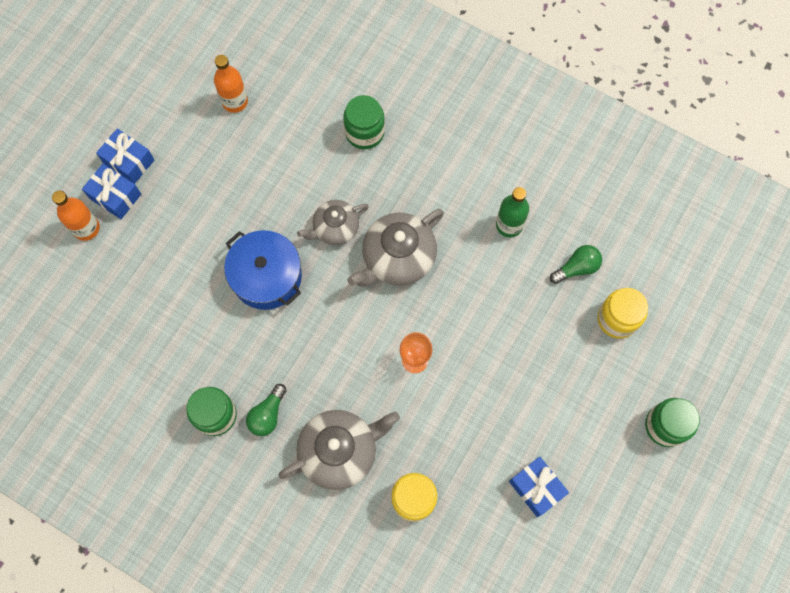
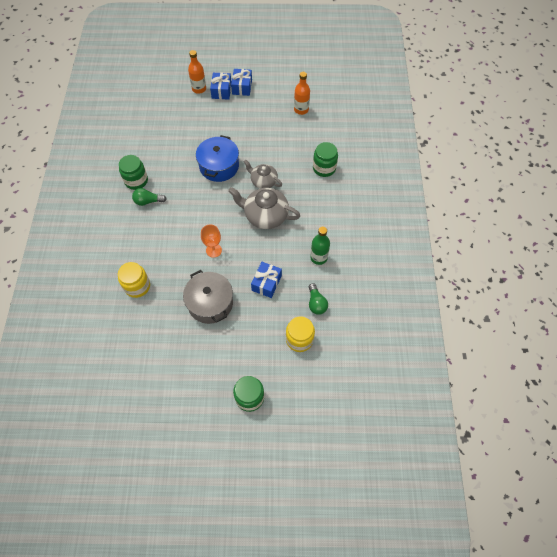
camera: 60 degrees right, 10 degrees down
(340, 451) = (145, 241): grey teapot -> none
(499, 407) = (210, 303): none -> grey pot
(536, 488) = (174, 344): blue gift -> blue gift (266, 283)
(576, 268) = (316, 303): green light bulb -> green light bulb turned 45 degrees clockwise

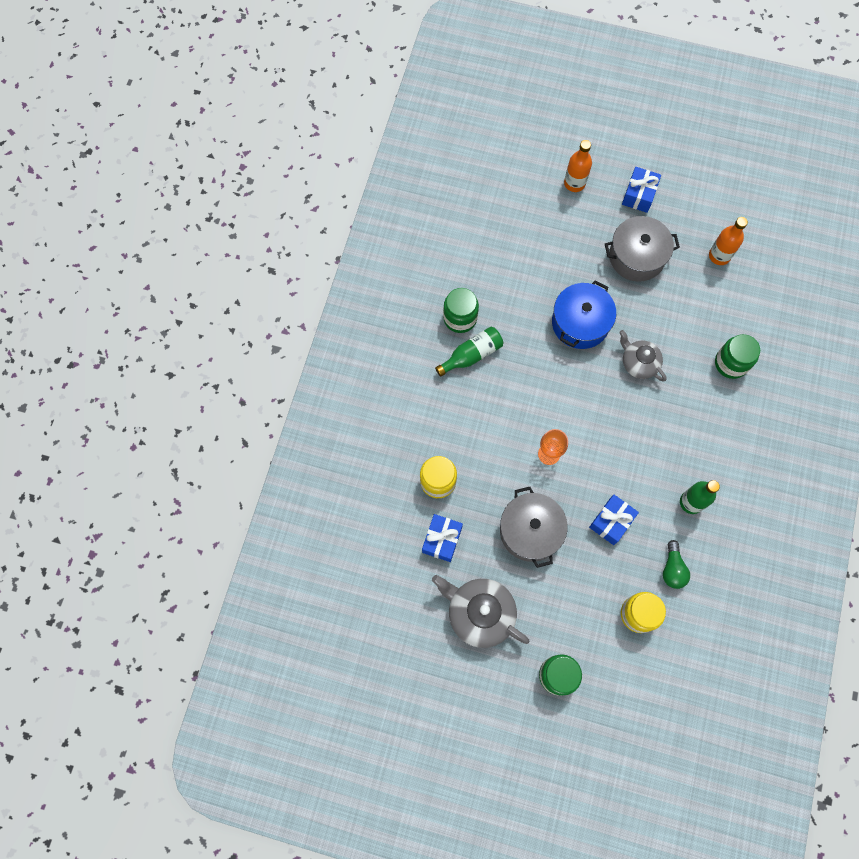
camera: 15 degrees right, 10 degrees up
(148, 201) = (471, 355): green light bulb -> green bottle
(221, 91) = (607, 194): blue gift -> blue gift (442, 540)
(248, 121) = (636, 256): none -> grey pot
(265, 215) = (630, 418): grey teapot -> grey teapot (479, 613)

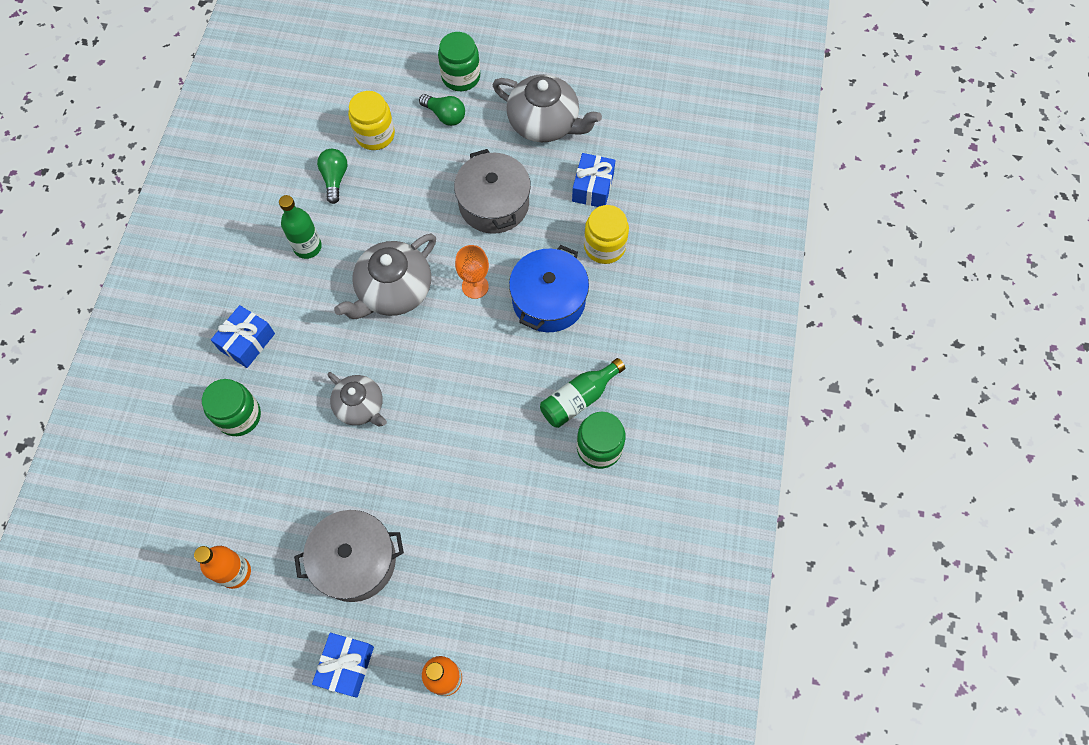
camera: 175 degrees right, 5 degrees down
(573, 630) = (445, 115): none -> green light bulb
(580, 323) = (437, 454): blue pot -> blue pot (548, 300)
(611, 522) = (401, 220): blue gift -> blue gift (247, 342)
(616, 456) = (393, 290): none -> grey teapot

